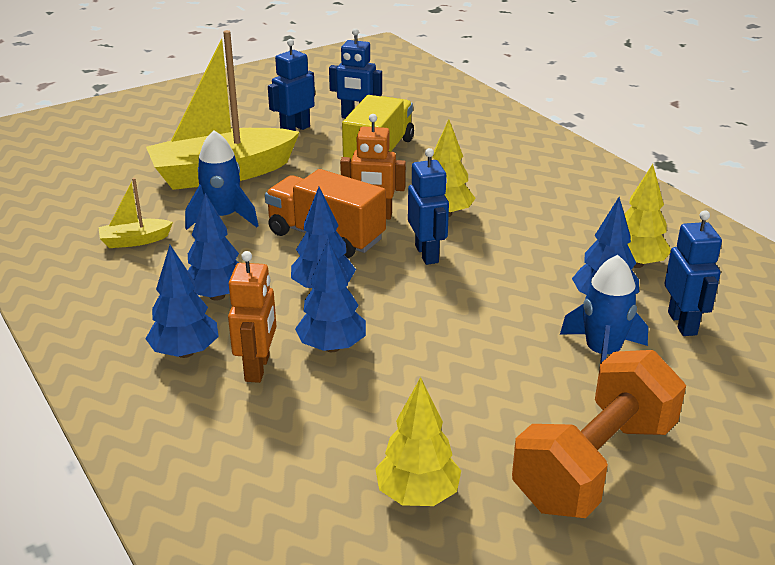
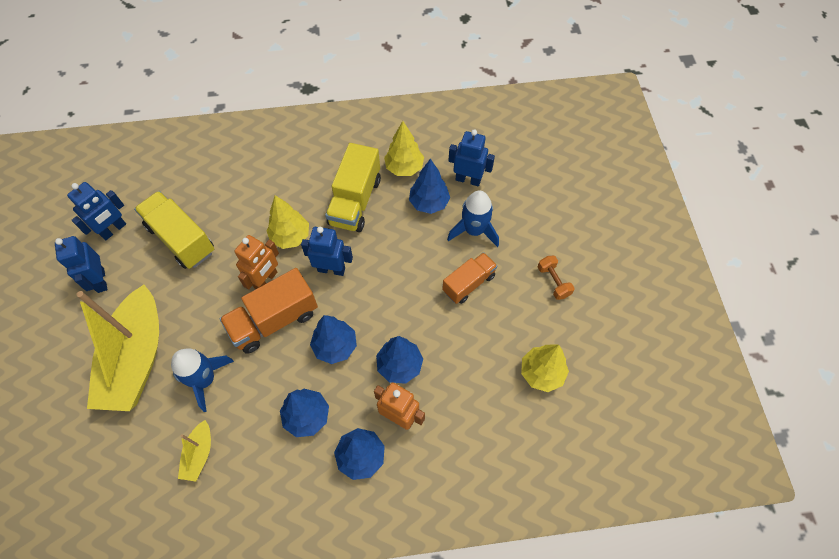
camera: 65 degrees left, 30 degrees up
(508, 373) = (468, 283): none -> orange truck
(541, 242) = (355, 201): none -> yellow truck
(595, 464) = (553, 282): orange dumbbell -> orange dumbbell, size x0.42

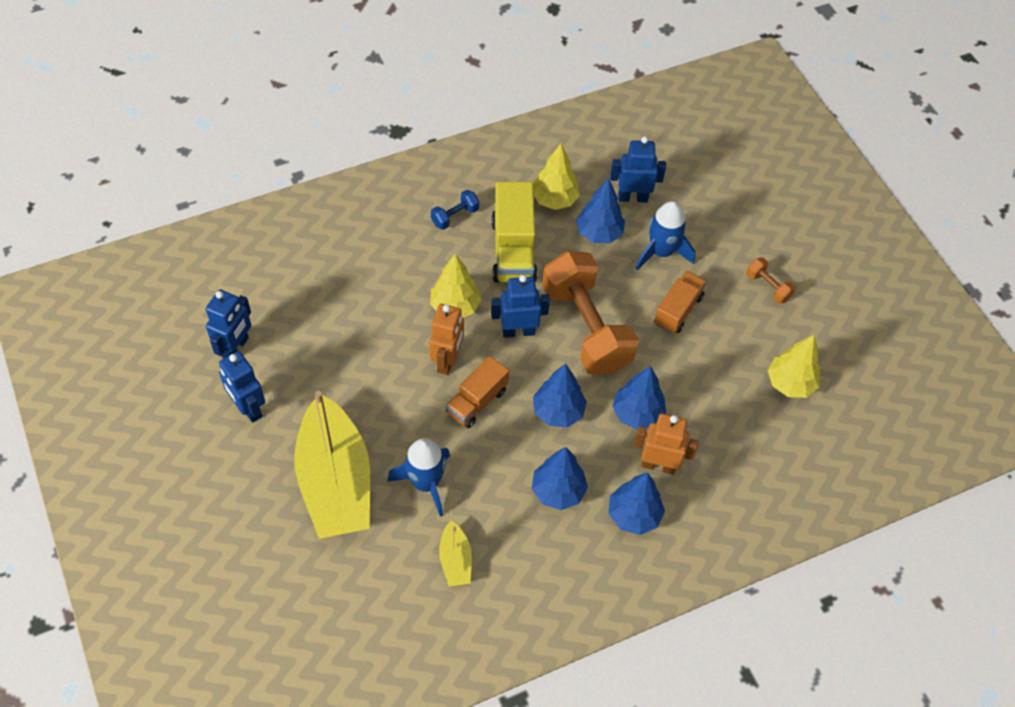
camera: 20 degrees left, 5 degrees down
(181, 239) = (325, 339): yellow truck -> none
(274, 320) = (477, 401): orange truck -> orange truck, size x0.65
(321, 164) = (455, 216): none -> blue dumbbell
(387, 280) = (586, 328): none -> orange dumbbell

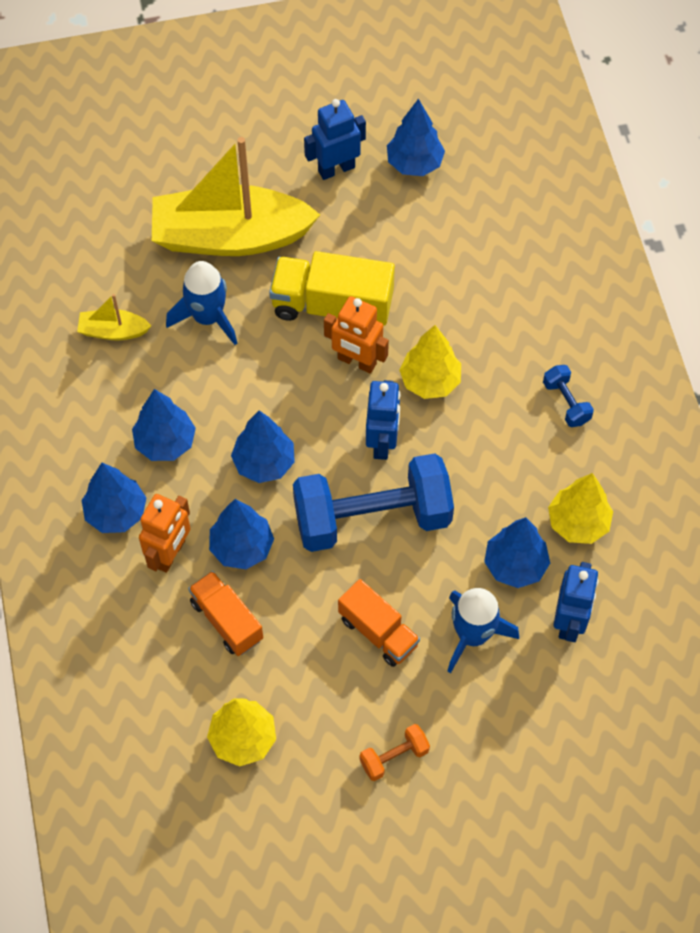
camera: 105 degrees right, 5 degrees up
(236, 348) = (414, 163): blue robot -> blue tree
(477, 401) = (296, 382): orange truck -> orange truck (227, 620)
(513, 250) = (503, 459): yellow truck -> yellow truck (332, 306)
(586, 328) = (372, 518): orange dumbbell -> blue dumbbell

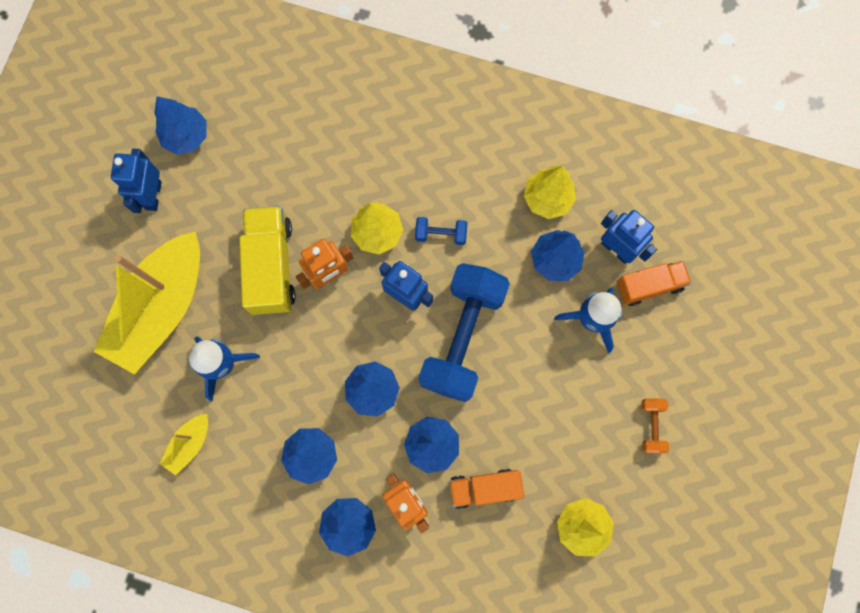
camera: 60 degrees left, 15 degrees up
(332, 306) = (271, 266): yellow truck -> yellow truck turned 135 degrees clockwise
(378, 632) = (552, 384): orange truck -> orange truck (649, 286)
(566, 402) = (451, 150): blue dumbbell -> blue dumbbell (441, 234)

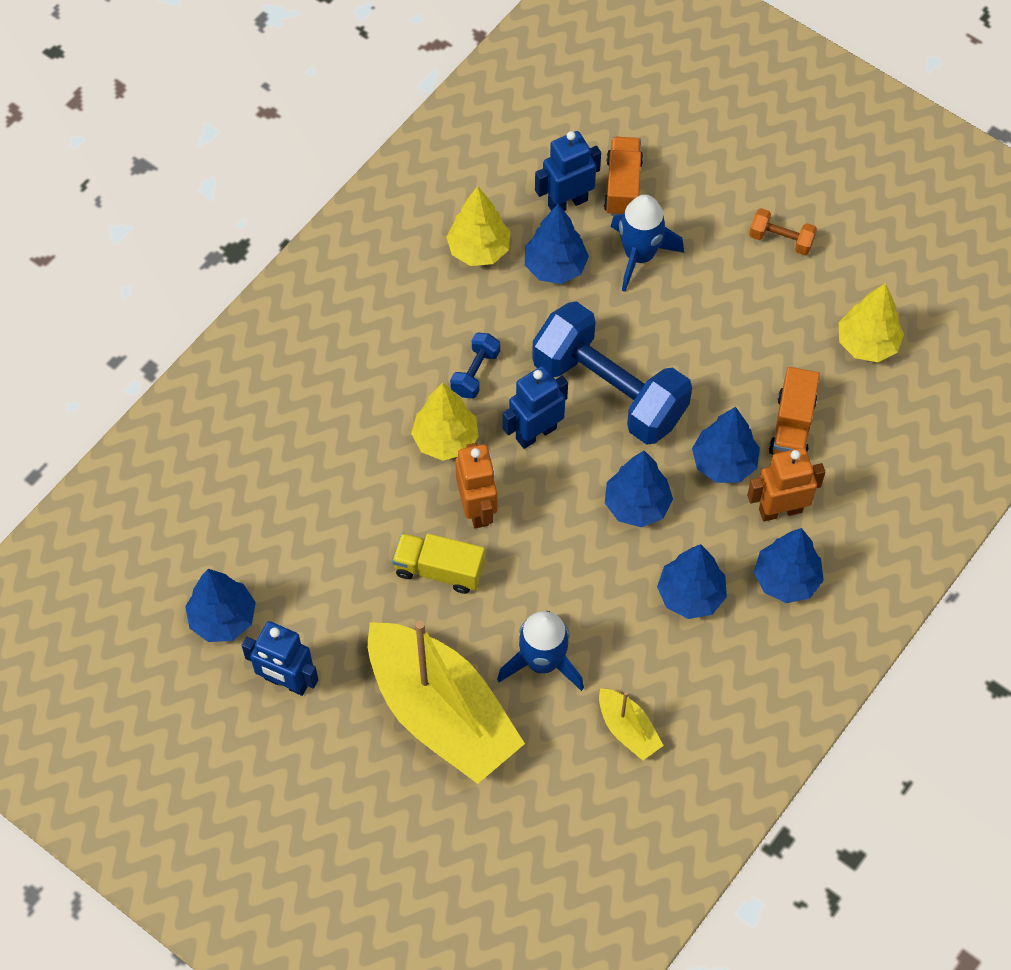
camera: 70 degrees left, 15 degrees down
(271, 266) = (439, 570): yellow truck -> yellow truck, size x0.65

